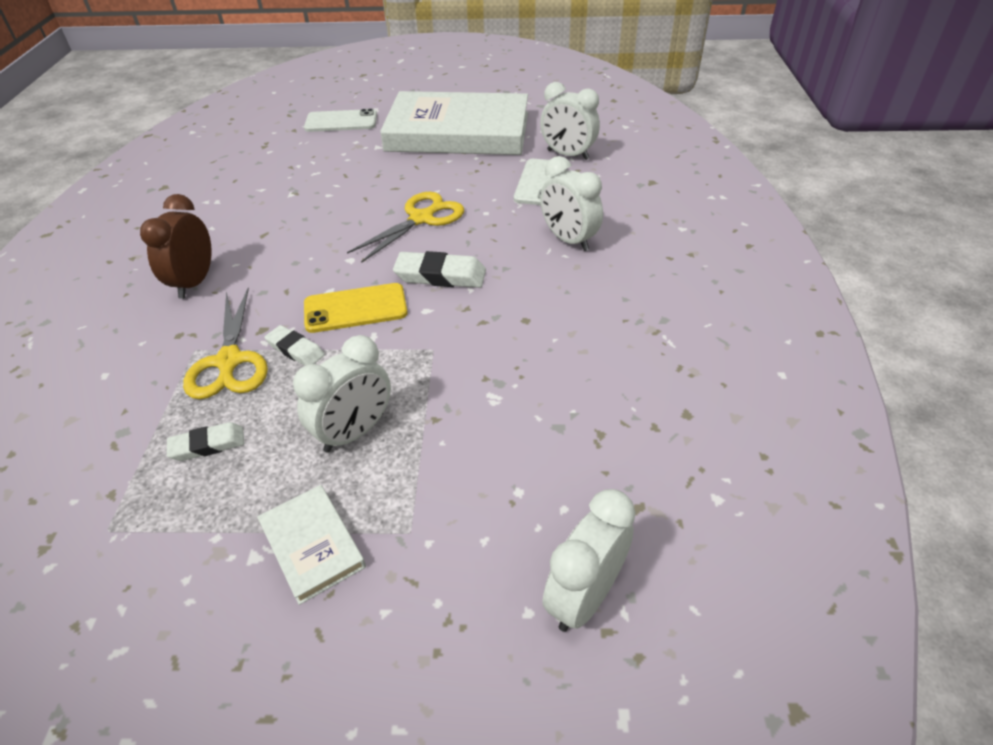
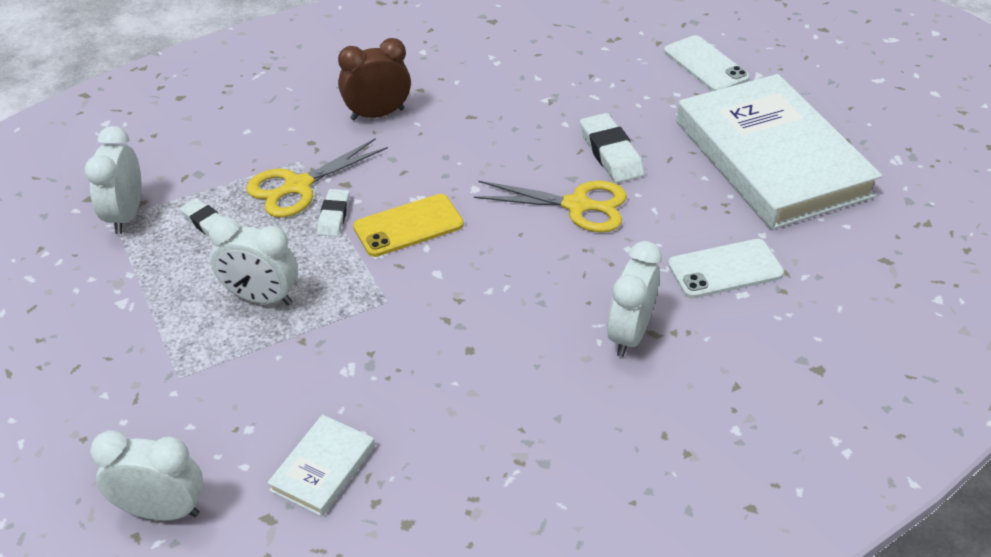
camera: 60 degrees right, 0 degrees up
(312, 545) = (143, 328): white book -> white book (323, 468)
(355, 308) = (408, 226): yellow phone -> yellow phone turned 75 degrees counterclockwise
(440, 275) = (495, 260): white eraser -> white eraser (611, 153)
(567, 155) = (809, 269): white clock -> white clock (126, 215)

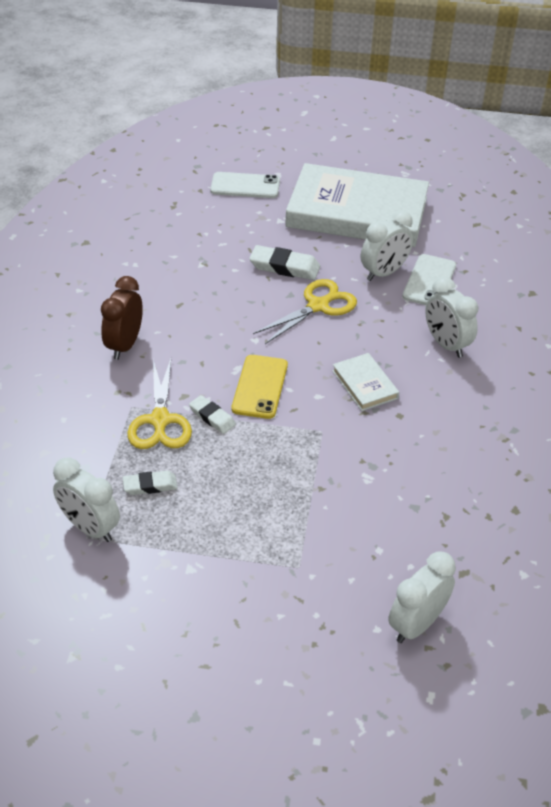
camera: 55 degrees left, 0 degrees up
(261, 298) = (259, 490): white clock -> white clock (384, 273)
(323, 468) = (442, 528): white book -> white book (364, 384)

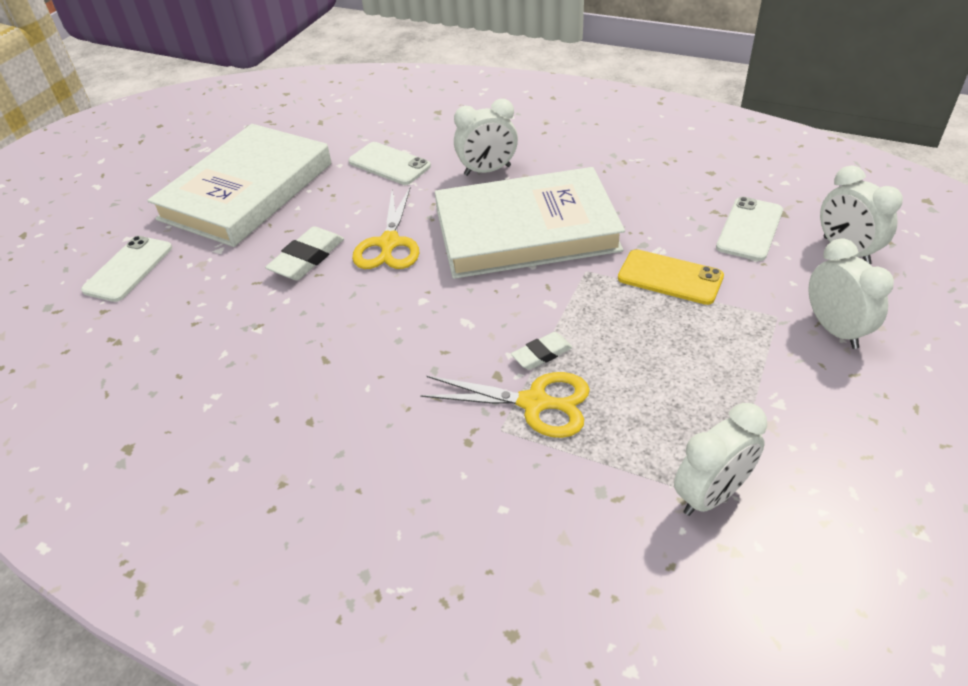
camera: 70 degrees left, 0 degrees up
(124, 345) = (379, 424): brown clock -> none
(150, 485) = (645, 425): white eraser -> none
(260, 387) = (503, 307): yellow phone -> yellow phone (670, 277)
(318, 306) = (389, 243): yellow scissors -> yellow scissors turned 150 degrees counterclockwise
(364, 384) = (526, 230): white book -> white book, size x2.47
(384, 273) = (360, 190): white clock -> white clock (834, 329)
(425, 544) = (749, 229): none -> white phone

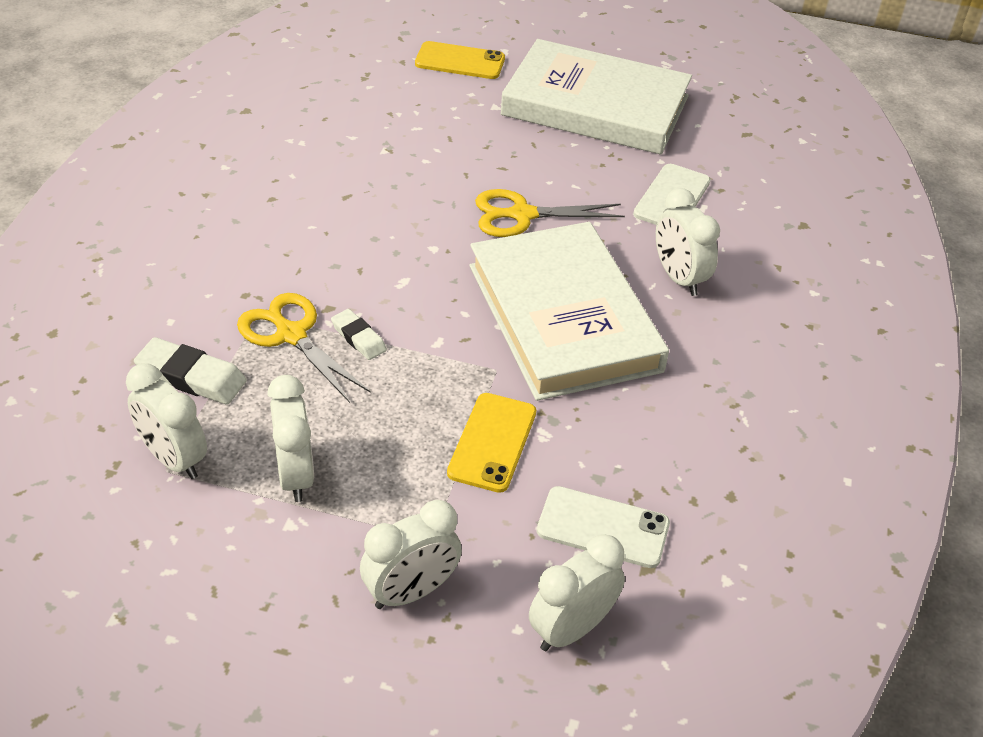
camera: 75 degrees right, 0 degrees up
(128, 269) = (460, 61): white phone -> yellow phone
(307, 258) = (489, 163): white eraser -> white eraser (191, 377)
(534, 403) = (291, 335): yellow scissors -> yellow scissors turned 135 degrees clockwise
(721, 400) = (295, 475): none -> white clock

